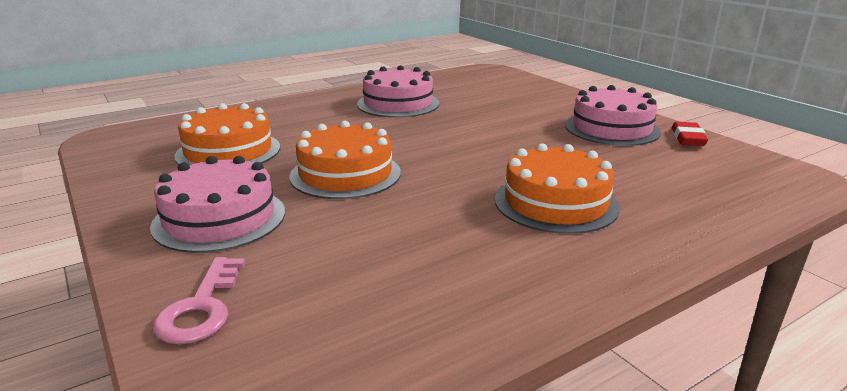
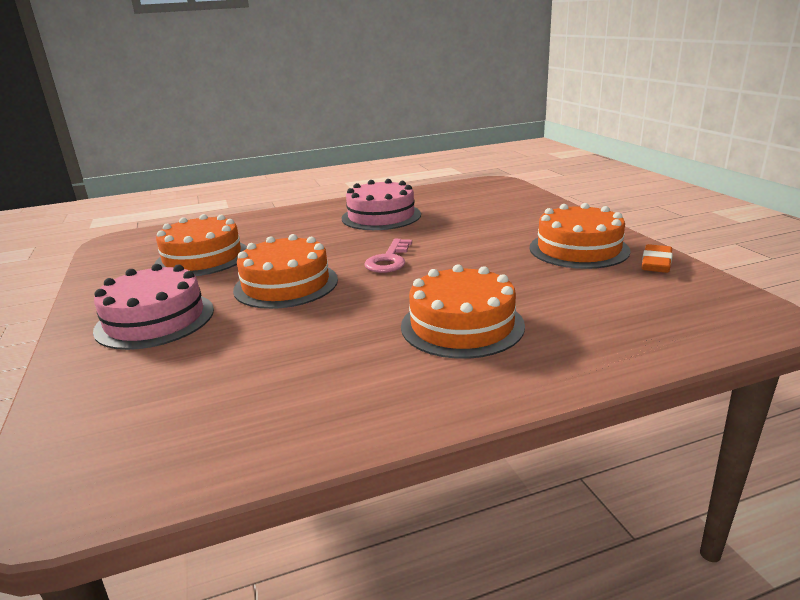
camera: 15 degrees right, 0 degrees up
(201, 308) = (90, 398): pink key -> pink key (389, 260)
(611, 128) = (578, 249): pink cake -> orange cake
(688, 138) = (656, 263): red eraser -> orange eraser

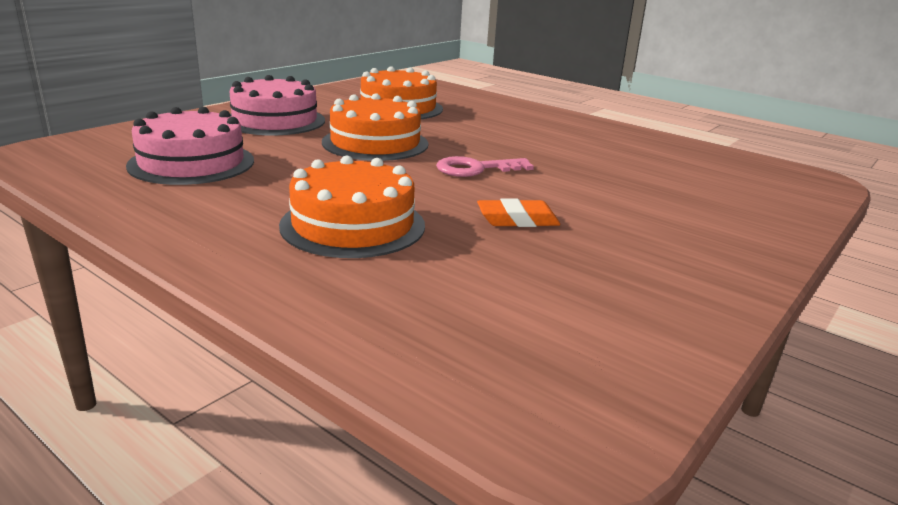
camera: 55 degrees right, 0 degrees up
(381, 216) = (589, 145): pink cake -> pink cake (192, 163)
(578, 249) = (649, 262): orange cake -> none
(656, 263) = (675, 325): orange eraser -> orange eraser (517, 220)

